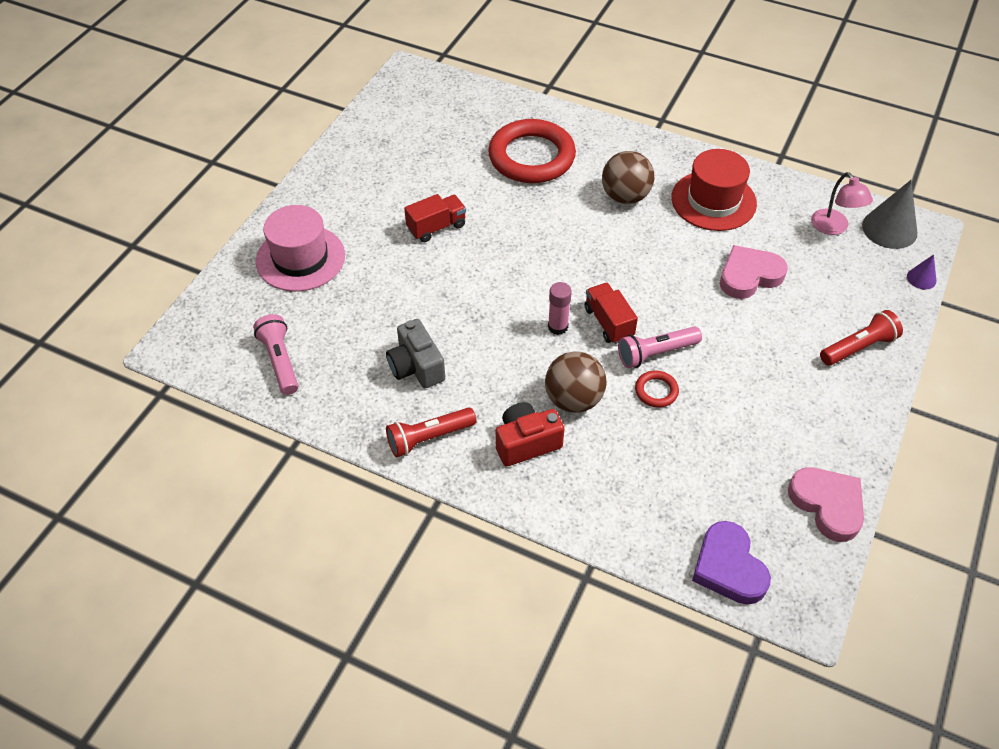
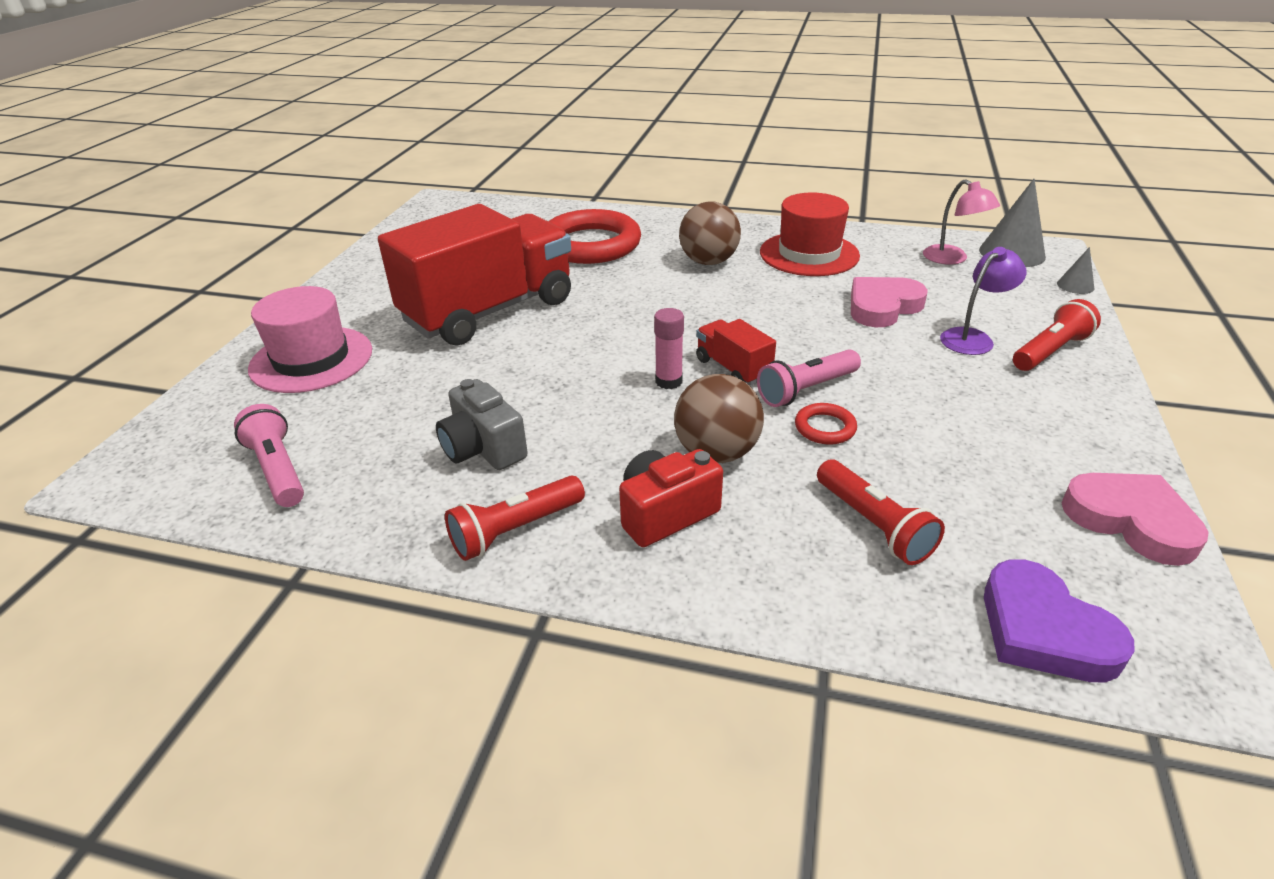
camera: 10 degrees left, 15 degrees down
(436, 227) = (489, 311): red truck -> red truck, size x2.34
(657, 476) = (873, 525): none -> red flashlight
(805, 323) = (973, 338): none -> purple lamp
(921, 278) = (1075, 285): purple cone -> grey cone

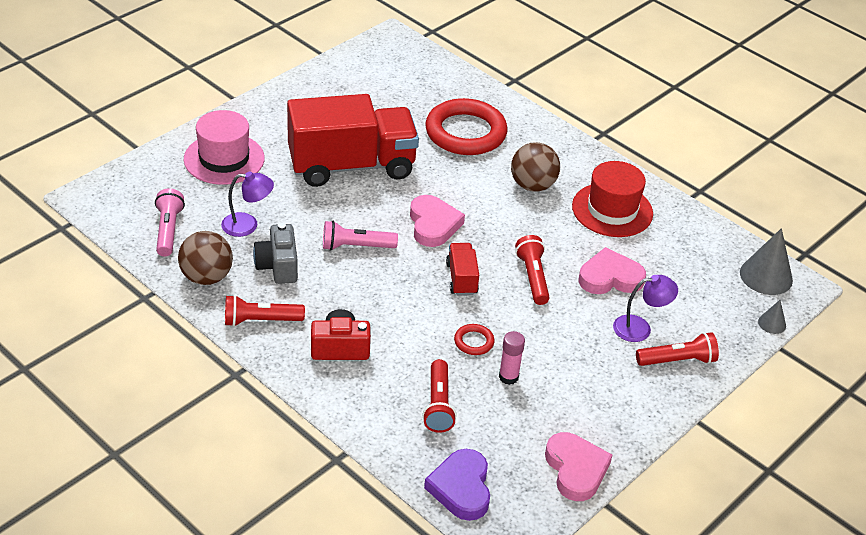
camera: 25 degrees right, 5 degrees up
(400, 418) = (247, 225): none -> purple lamp
(642, 330) = (433, 224): none -> pink heart
(668, 381) = (415, 270): pink glue stick -> pink glue stick (508, 377)
(716, 453) = (398, 327): brown ball -> brown ball (206, 277)
(806, 390) = (490, 313): pink flashlight -> pink flashlight (356, 246)
(807, 337) = (533, 277): none -> red flashlight
(952, 259) = (713, 261): pink lamp -> none

